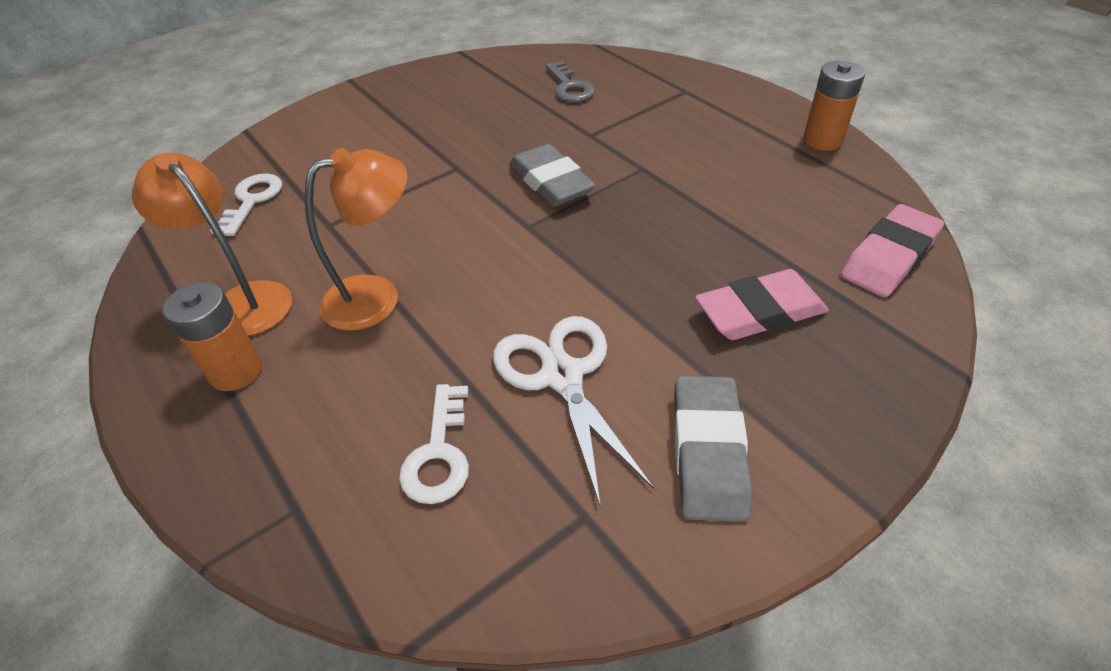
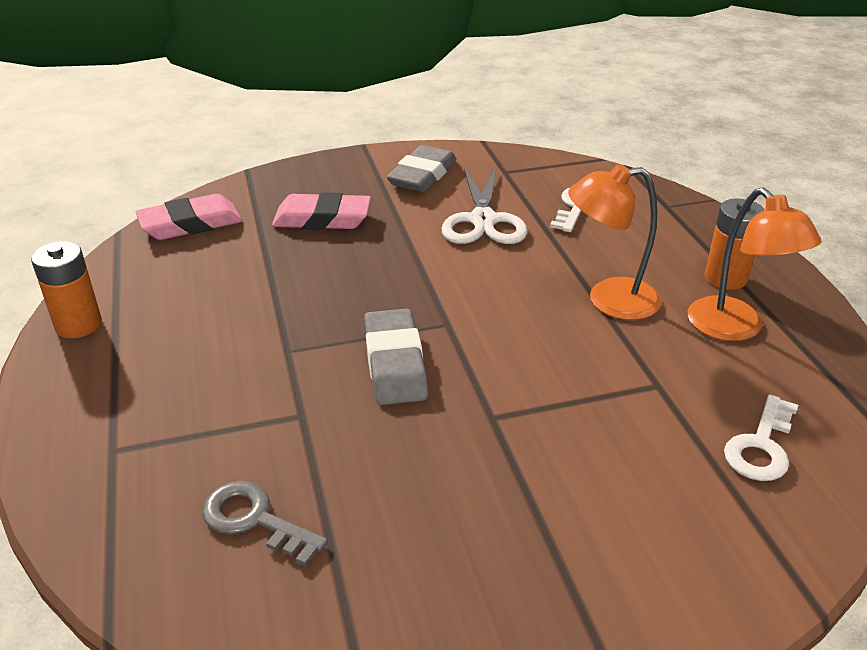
camera: 160 degrees left, 10 degrees down
(570, 87) = (254, 520): grey key -> grey key turned 60 degrees counterclockwise

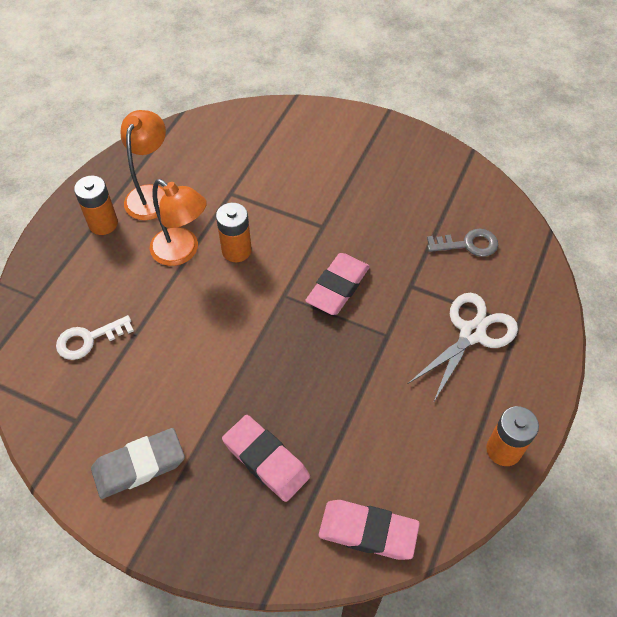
camera: 140 degrees left, 20 degrees up
(254, 520) = (468, 244): grey key -> grey key turned 75 degrees counterclockwise
(395, 363) = (338, 287): grey eraser -> pink eraser
(483, 220) = (162, 371): white scissors -> white scissors (472, 333)
(556, 332) = (236, 250): none -> orange battery
(761, 446) = (231, 144): white key -> none

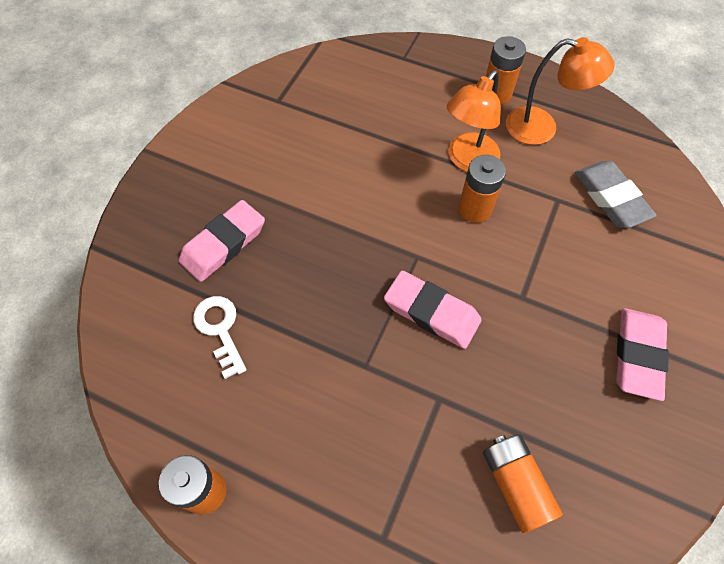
camera: 90 degrees right, 5 degrees up
(88, 339) = (359, 98): white key -> white key (220, 329)
(139, 465) = (231, 147): grey eraser -> grey eraser (611, 198)
(368, 531) = (136, 334): pink eraser -> pink eraser (637, 355)
(468, 244) = (515, 484): grey key -> orange battery
(472, 333) = (368, 471): white scissors -> none

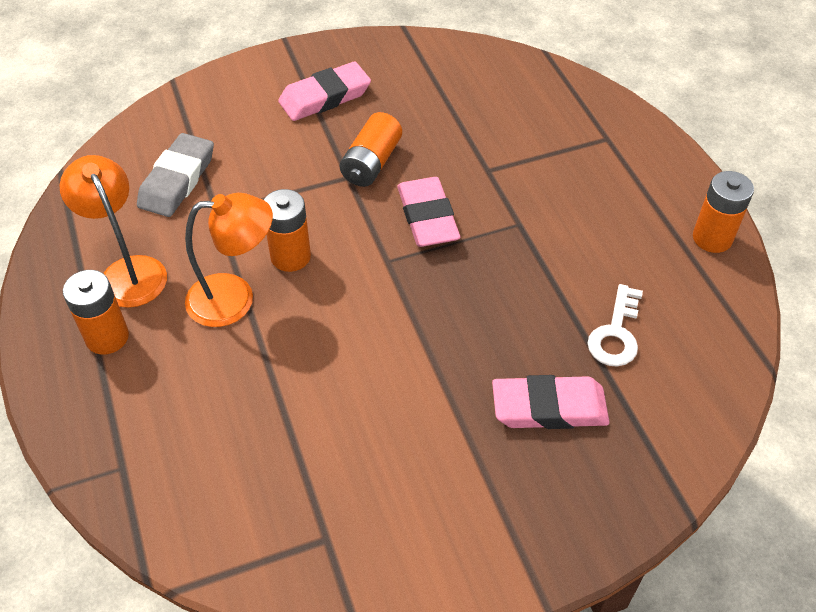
camera: 135 degrees left, 10 degrees down
(515, 484) = (493, 104): orange battery -> orange battery (371, 163)

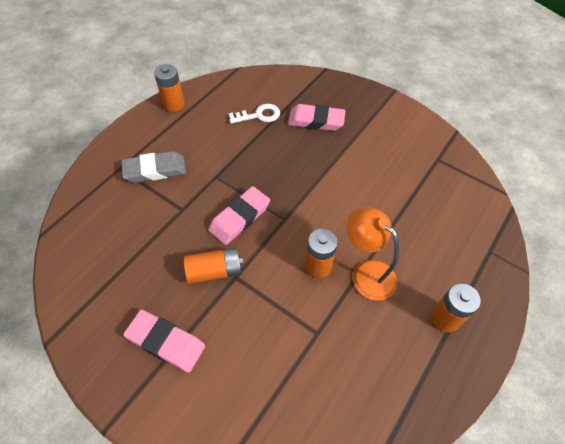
camera: 125 degrees left, 5 degrees up
(128, 271) = (399, 346): orange lamp -> none
(177, 180) = (311, 381): grey eraser -> grey eraser (155, 170)
(549, 407) = (316, 121): pink eraser -> pink eraser turned 45 degrees counterclockwise

